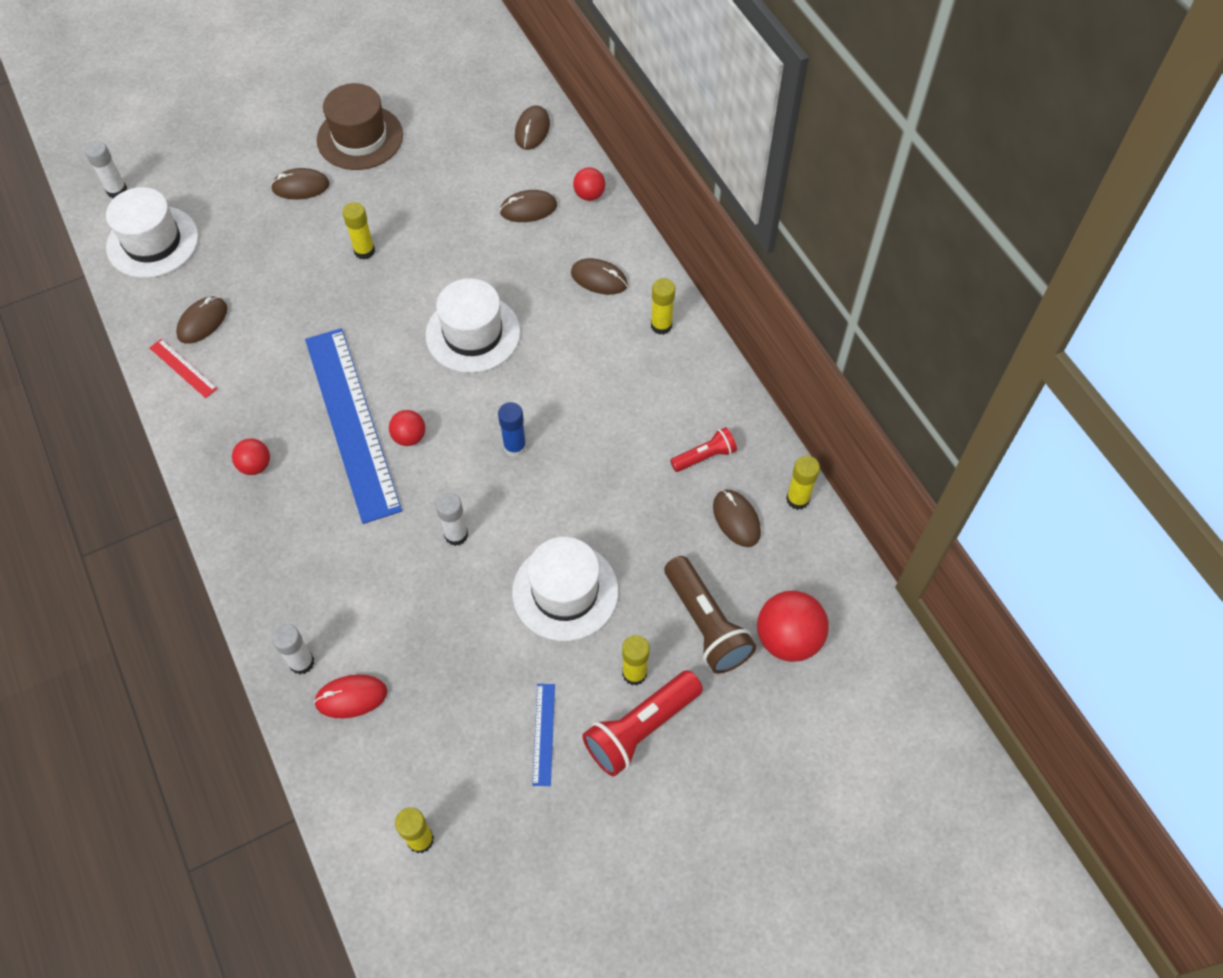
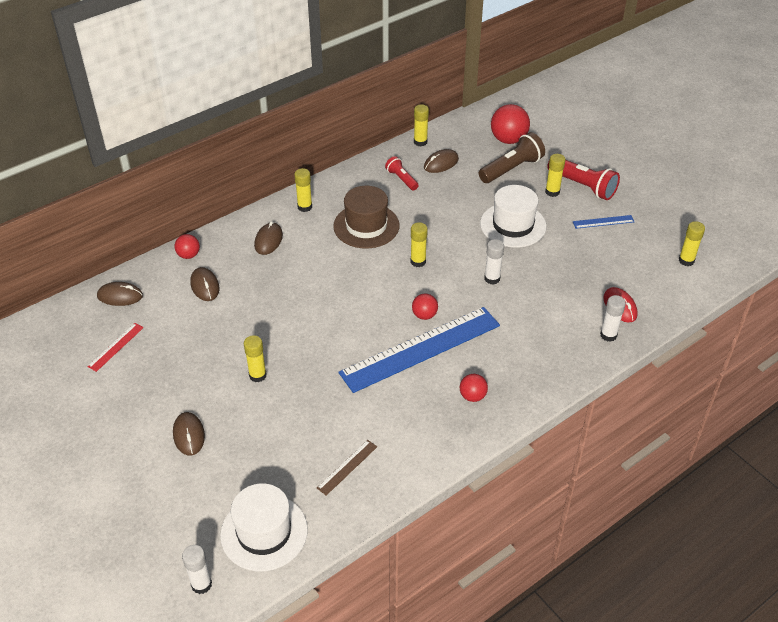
camera: 100 degrees left, 15 degrees down
(183, 368) = (397, 467): red ruler -> red ruler (116, 347)
(202, 322) = (347, 467): brown mouse -> brown ruler
(360, 137) = (128, 406): brown hat -> brown hat (366, 226)
(473, 333) = (328, 297): white hat -> none
(515, 447) = (418, 261): blue glue stick -> yellow glue stick

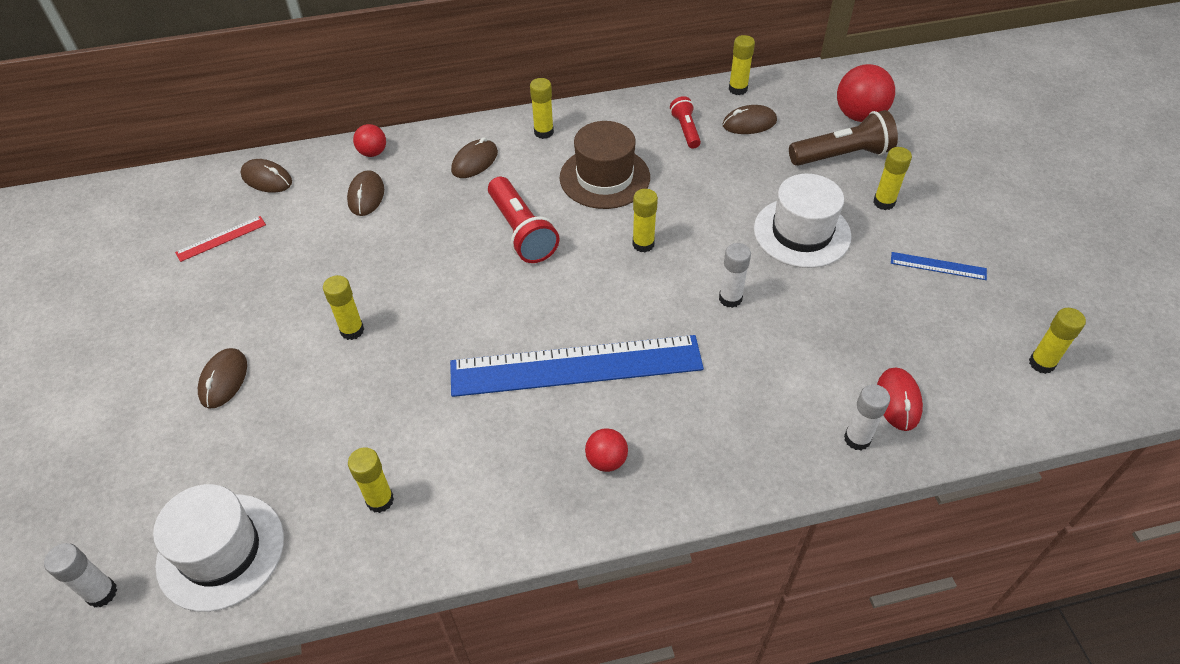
camera: 25 degrees right, 5 degrees up
(347, 467) = (380, 500): brown ruler -> yellow glue stick
(424, 315) = (608, 320): red ball -> none
(583, 186) = (934, 207): red flashlight -> red flashlight (521, 232)

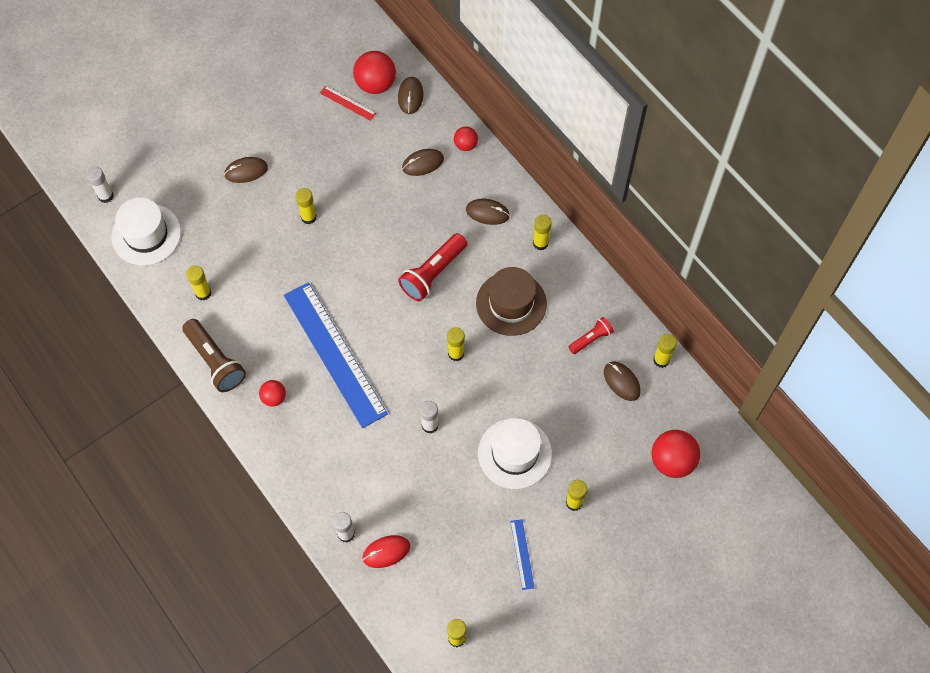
camera: 65 degrees right, 15 degrees up
(220, 204) = (375, 84): none -> red ball
(843, 155) = (615, 460): brown flashlight -> brown flashlight (215, 361)

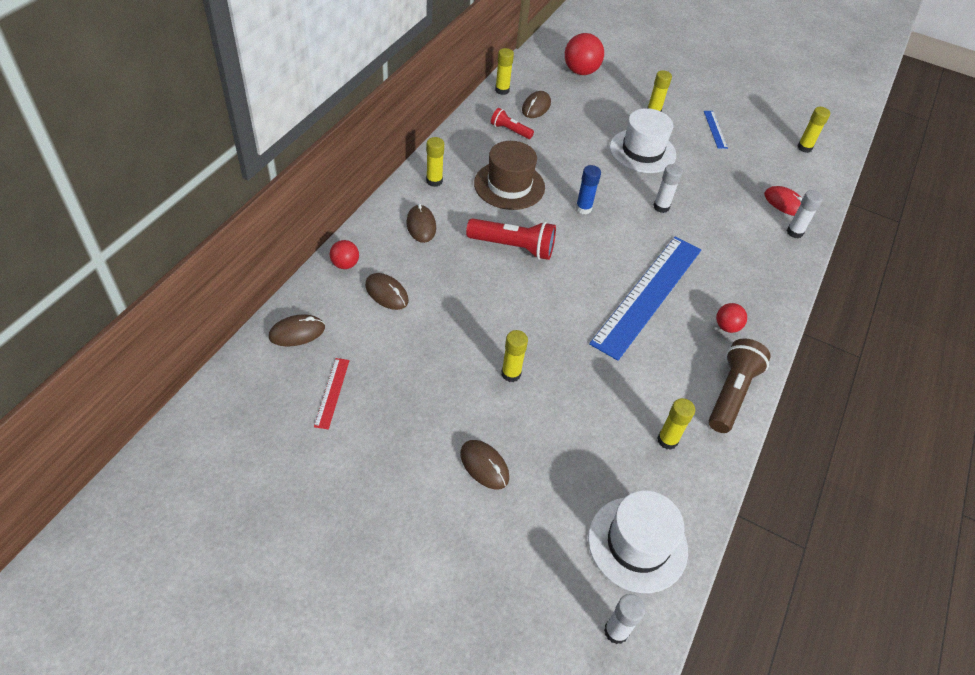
camera: 120 degrees left, 15 degrees down
(375, 84) = (291, 373): red ball -> none
(456, 353) = (583, 208): yellow glue stick -> blue glue stick
(522, 554) = (715, 129): blue ruler -> blue ruler turned 60 degrees counterclockwise

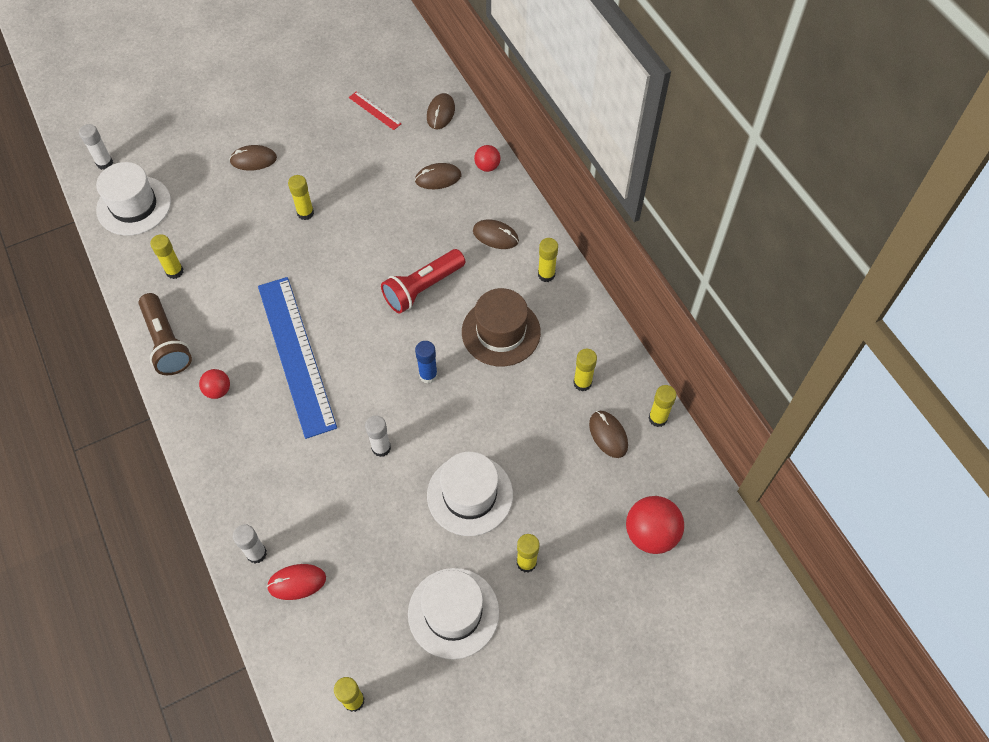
camera: 130 degrees right, 10 degrees up
(510, 130) = (582, 383): red flashlight -> yellow glue stick
(715, 129) = (453, 613): blue ruler -> white hat

